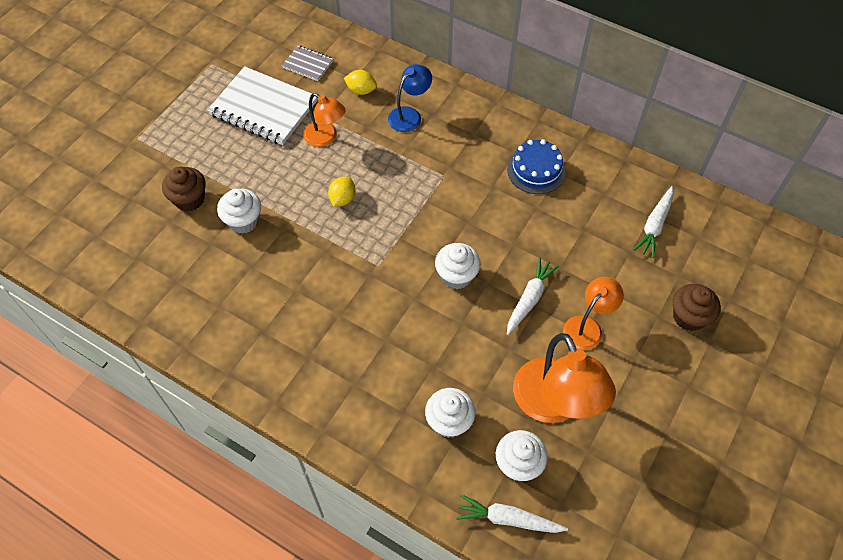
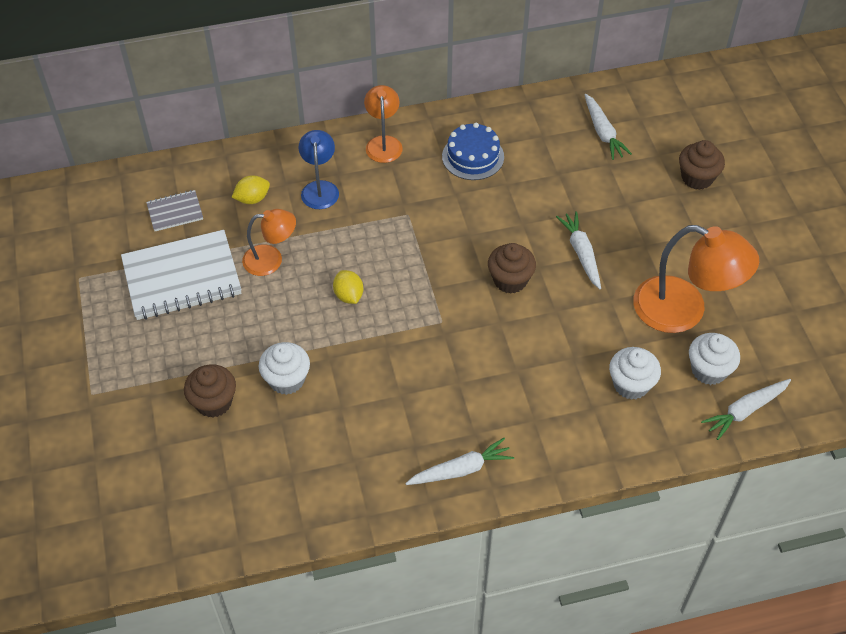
camera: 45 degrees left, 5 degrees down
(270, 372) = (461, 470): none -> white carrot
(456, 276) = (510, 280): white cupcake -> brown cupcake
(587, 327) = (642, 239): orange lamp -> orange lamp (383, 143)

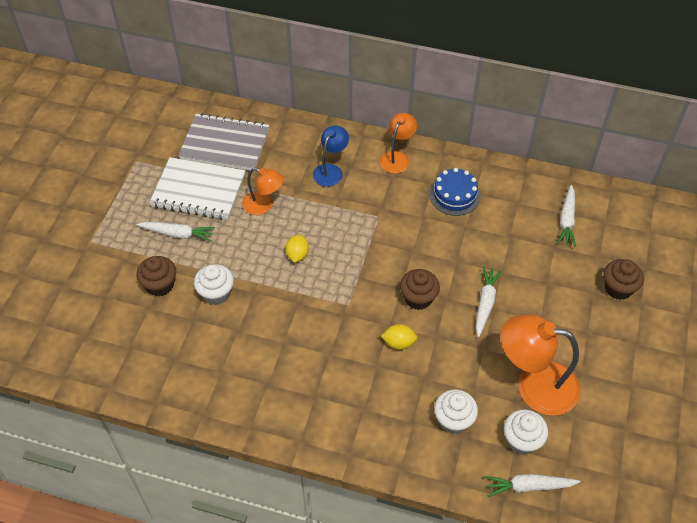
camera: 30 degrees right, 0 degrees up
(175, 212) = (225, 144): grey notebook -> grey notebook, size x2.04
(252, 199) = (281, 158): yellow lemon -> yellow lemon (398, 343)
(461, 470) = (287, 417): white carrot -> white carrot (177, 234)
(684, 311) = (534, 385): orange lamp -> orange lamp turned 135 degrees clockwise

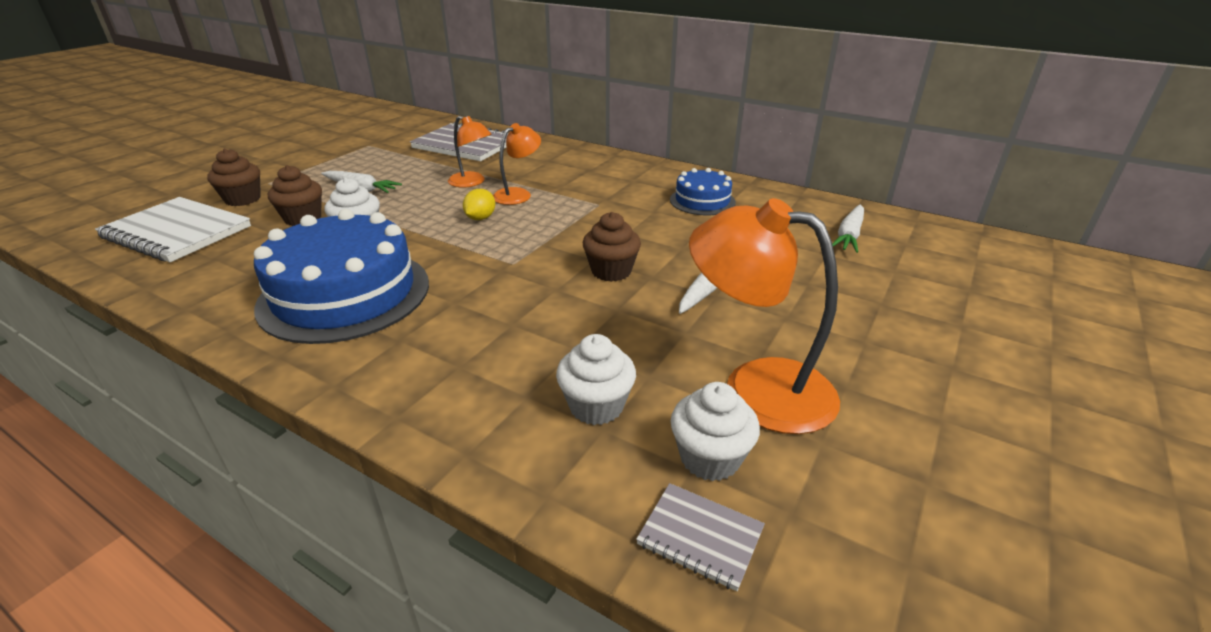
camera: 15 degrees right, 20 degrees down
(198, 191) = (411, 167): white notebook -> white notebook (177, 232)
(253, 363) = (345, 294): none -> blue cake
(330, 170) = (564, 170): blue lamp -> none
(397, 157) = (645, 170): orange lamp -> orange lamp (518, 194)
(398, 343) = (558, 307): yellow lemon -> none
(529, 486) = (700, 537): white carrot -> grey notebook
(618, 288) = (922, 304): brown cupcake -> brown cupcake (243, 199)

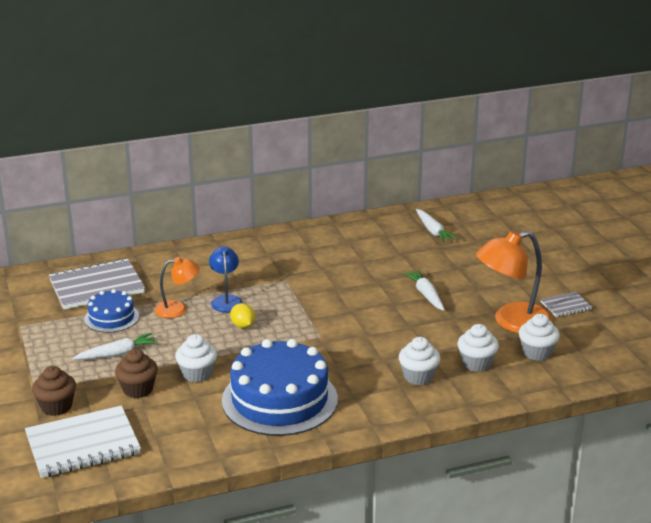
camera: 50 degrees left, 5 degrees down
(499, 369) = (418, 376): none -> white cupcake
(518, 194) = (226, 300): orange lamp -> blue lamp
(611, 271) = (371, 311): brown cupcake -> none
(700, 537) = (570, 373): grey notebook -> grey notebook (566, 306)
(702, 201) = (333, 247): blue cake -> blue cake (111, 317)

